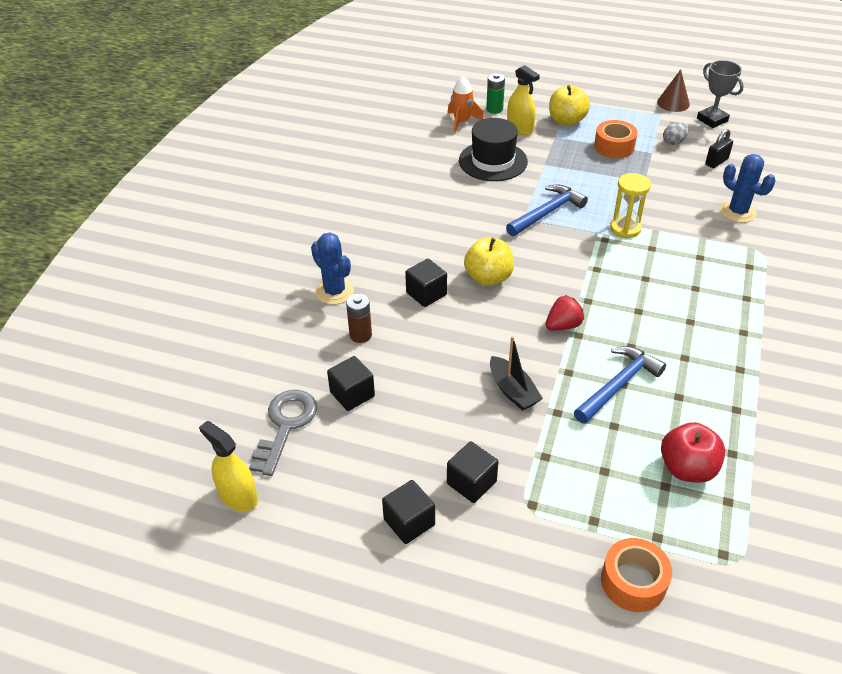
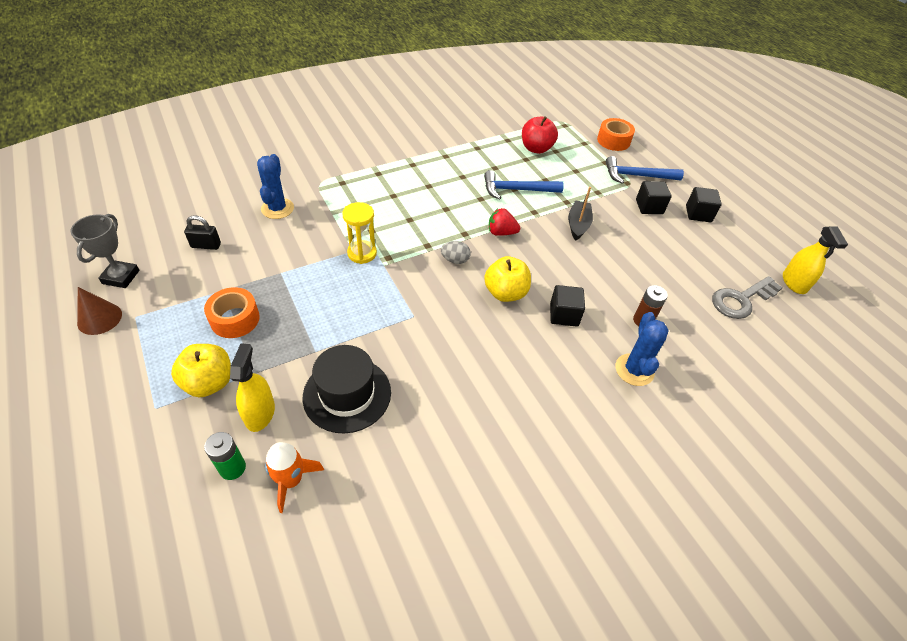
camera: 140 degrees left, 5 degrees up
(352, 394) = (681, 288): black cube -> none
(547, 212) = (389, 307): blue hammer -> blue hammer (637, 176)
(673, 142) = (191, 284): grey egg -> grey egg (455, 260)

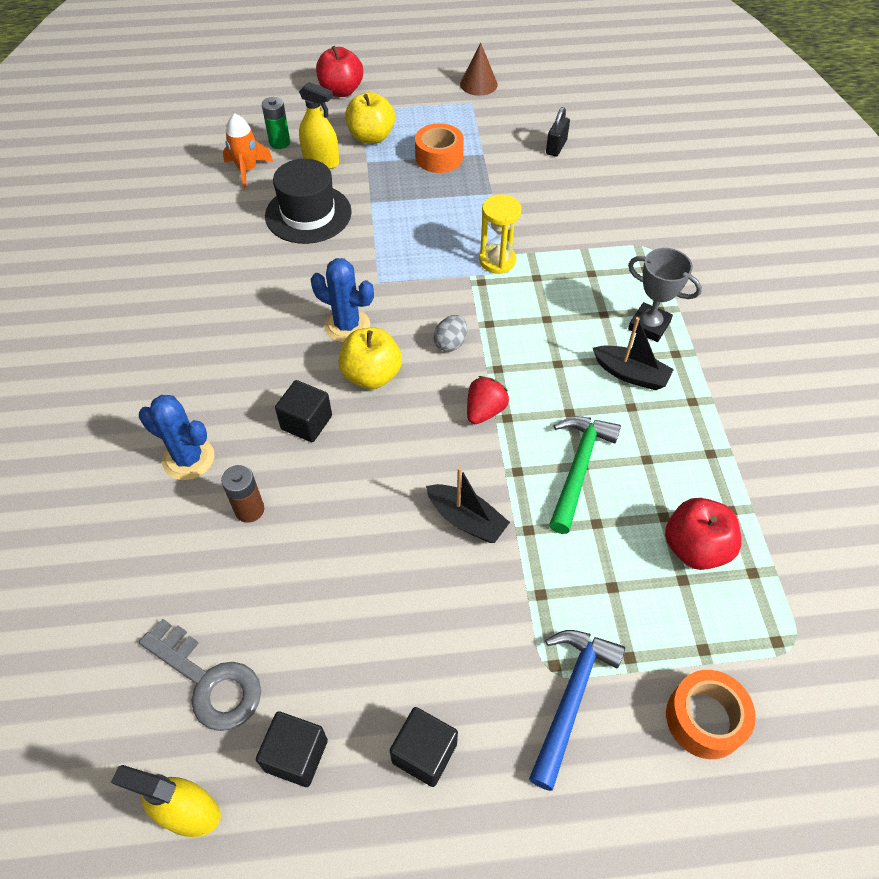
camera: 115 degrees right, 5 degrees up
(115, 442) = (341, 91): none -> red apple
(121, 277) = (528, 95): grey trophy -> grey trophy (649, 326)
(277, 208) = (605, 204): blue cactus -> blue cactus (347, 326)
(438, 179) = (630, 374): none -> black boat
(517, 190) = (578, 468): blue hammer -> green hammer
(649, 207) = (473, 665): black cube -> black cube (296, 755)
(741, 300) = (208, 680): grey key -> grey key turned 135 degrees clockwise

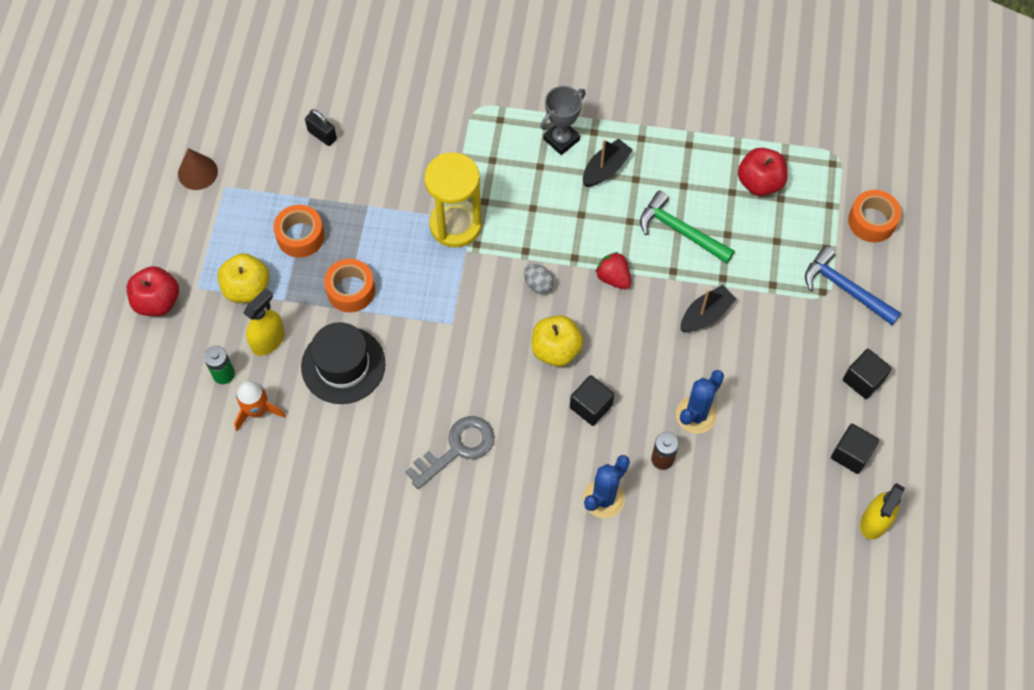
camera: 75 degrees left, 10 degrees up
(208, 680) = (791, 502): grey key -> grey key (456, 449)
(347, 326) = (496, 358): blue cactus -> blue cactus (696, 415)
(392, 202) = (351, 290): none -> orange tape
(497, 261) = (455, 225): yellow hourglass -> yellow hourglass, size x1.59

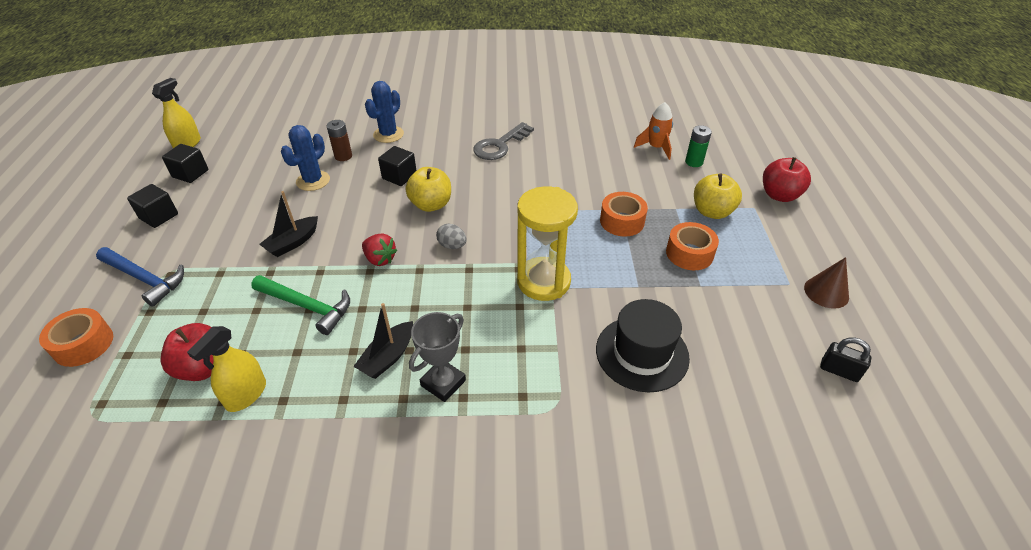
camera: 170 degrees right, 20 degrees down
(268, 340) = (672, 183): yellow spray bottle -> yellow spray bottle (246, 394)
(322, 135) = (722, 347): black padlock -> black padlock (839, 371)
(343, 365) = (604, 177): black hat -> black hat (642, 353)

